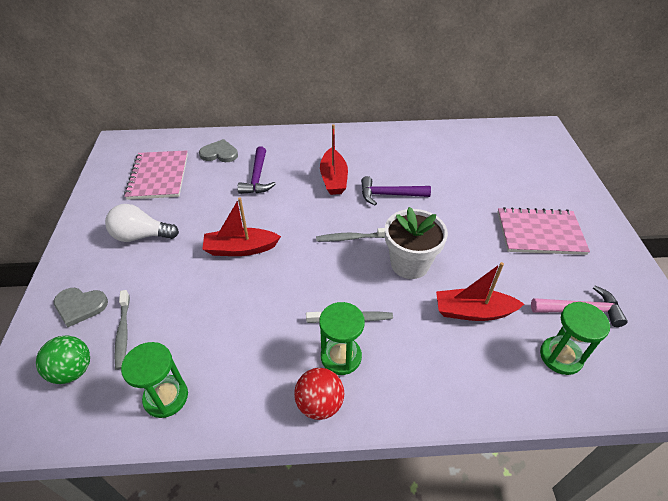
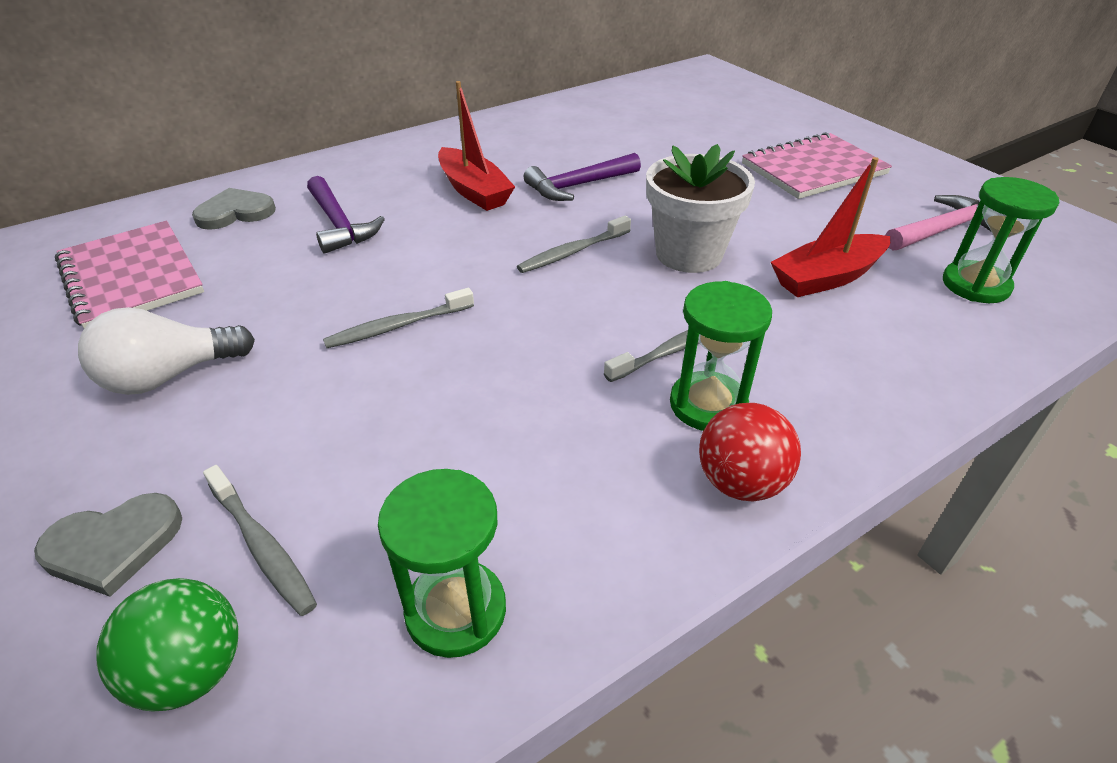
camera: 30 degrees left, 5 degrees down
(241, 249) = (398, 326): red boat -> grey toothbrush

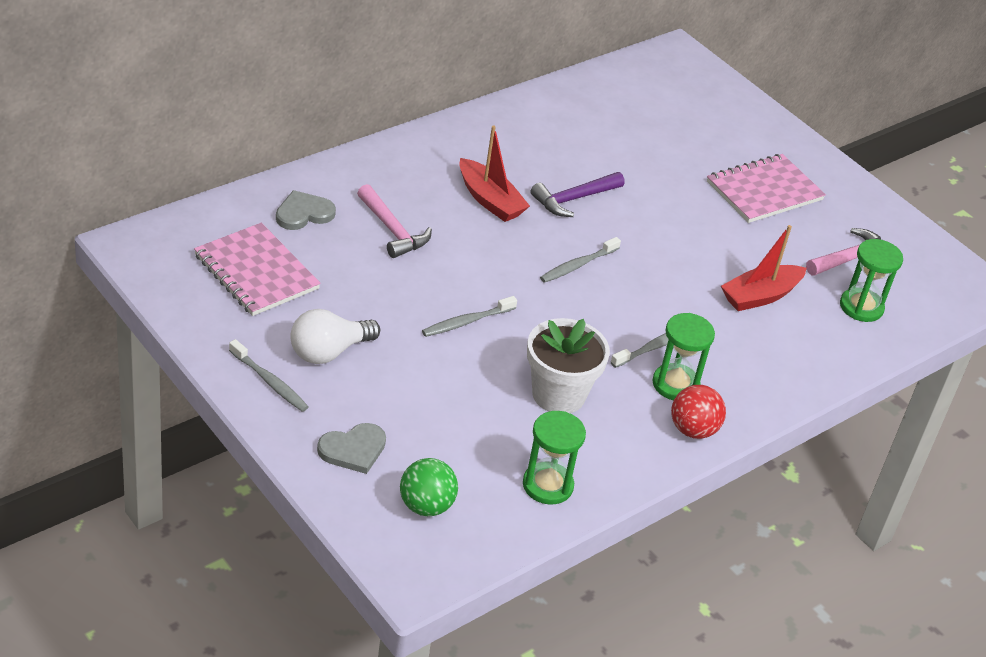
camera: 10 degrees left, 0 degrees up
(262, 546) = (435, 453): grey toothbrush -> grey toothbrush (269, 382)
(339, 225) = (392, 230): purple hammer -> pink hammer
(688, 254) = (663, 271): white flower pot -> white flower pot (558, 395)

